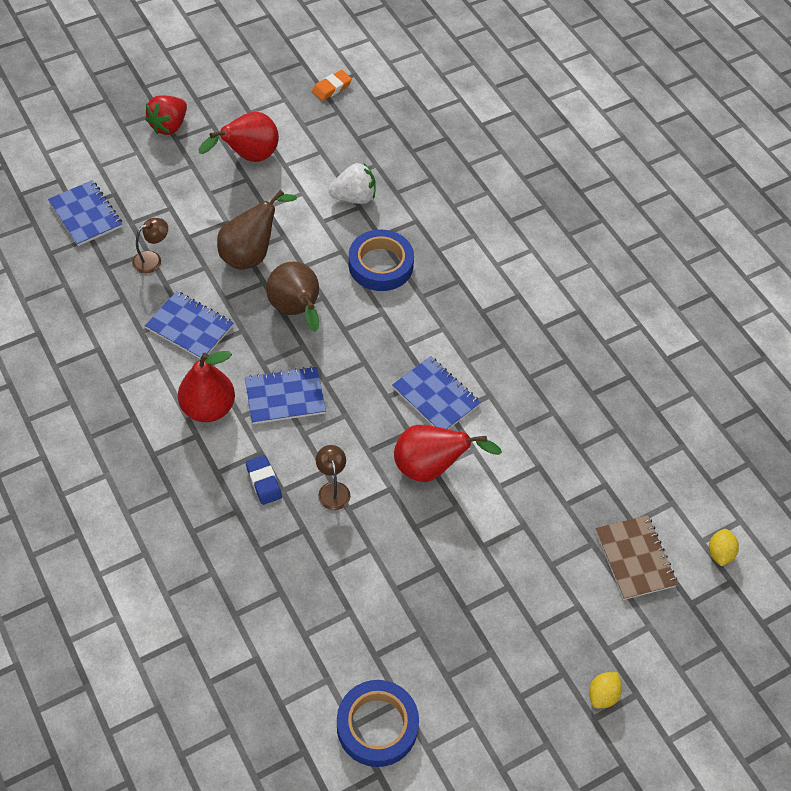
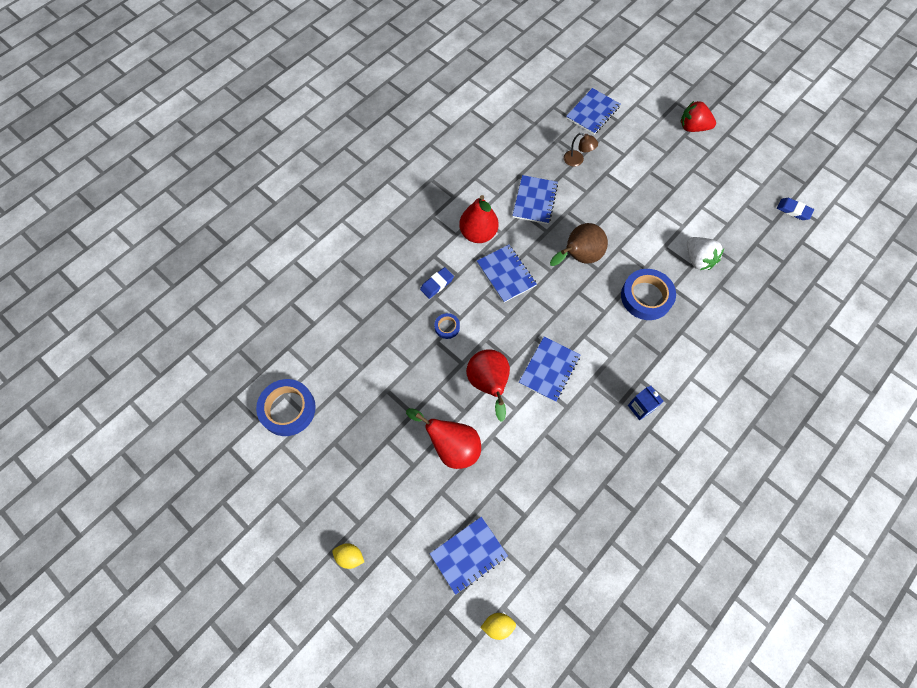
camera: 75 degrees right, 10 degrees up
(248, 157) = (694, 182): red pear -> red pear (451, 446)
(251, 254) = (611, 214): brown pear -> none
(331, 88) = (793, 210): orange eraser -> blue eraser
(333, 489) = (447, 327): brown lamp -> blue tape
(515, 324) = (640, 408): none -> blue carton
(635, 558) = (468, 555): brown notebook -> blue notebook

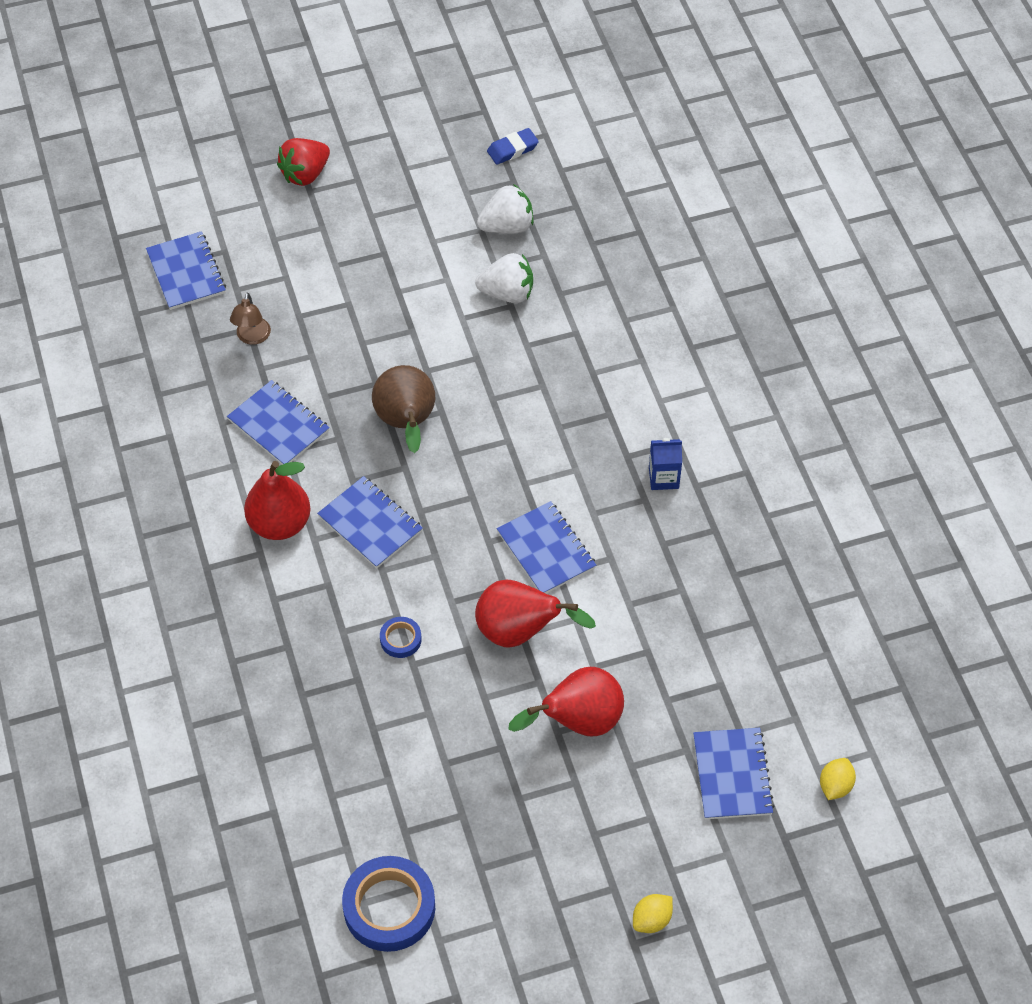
camera: 60 degrees left, 10 degrees down
(437, 284) = (324, 618): blue eraser -> none
(506, 274) = (370, 524): blue notebook -> blue notebook turned 45 degrees clockwise
(577, 160) = (252, 337): brown lamp -> brown lamp turned 120 degrees clockwise
(646, 297) = (519, 381): blue tape -> none
(741, 236) = (507, 226): none -> white strawberry

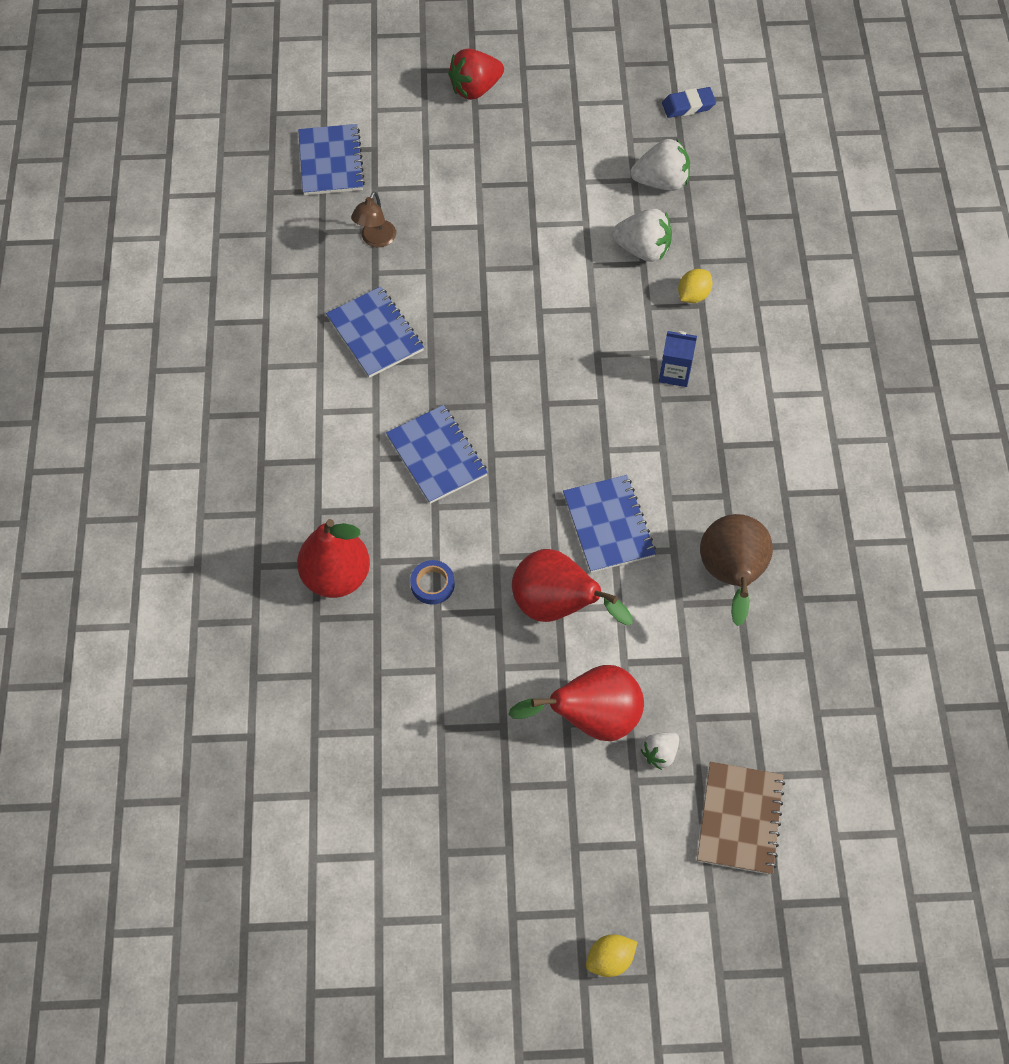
camera: 15 degrees right, 5 degrees up
(280, 523) = (346, 434): red pear -> red pear (336, 576)
(389, 907) = (337, 871): blue tape -> none
(406, 424) = (503, 361): brown pear -> brown pear (731, 576)
(647, 737) = (660, 753): none -> white strawberry
(663, 478) = (752, 477): blue carton -> blue carton (675, 373)
(732, 775) = (739, 819): blue notebook -> brown notebook
(835, 786) = (849, 860): yellow lemon -> yellow lemon (693, 295)

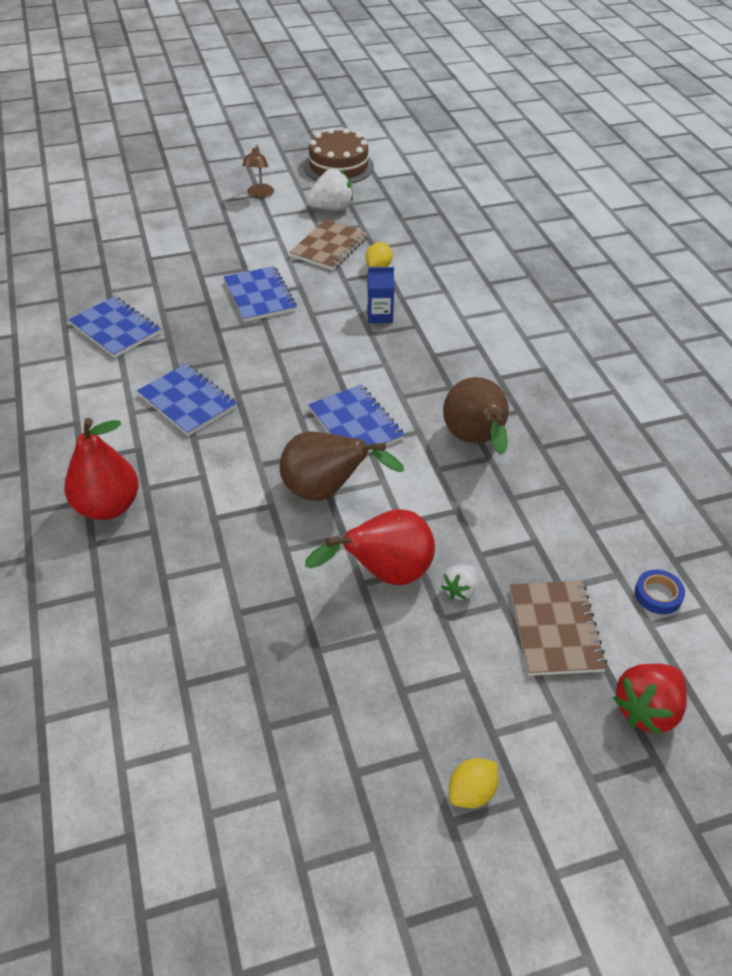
camera: 15 degrees left, 15 degrees down
(331, 162) = (59, 231): blue notebook -> blue notebook (259, 296)
(375, 240) = (105, 271): brown lamp -> brown lamp (259, 195)
(432, 584) = (203, 496): blue tape -> blue tape (658, 595)
(475, 89) = (171, 177): red strawberry -> red strawberry (647, 709)
(557, 606) = (326, 491): red pear -> brown pear
(642, 249) = (329, 247): white strawberry -> brown notebook
(688, 106) = (338, 166): blue eraser -> brown cake

